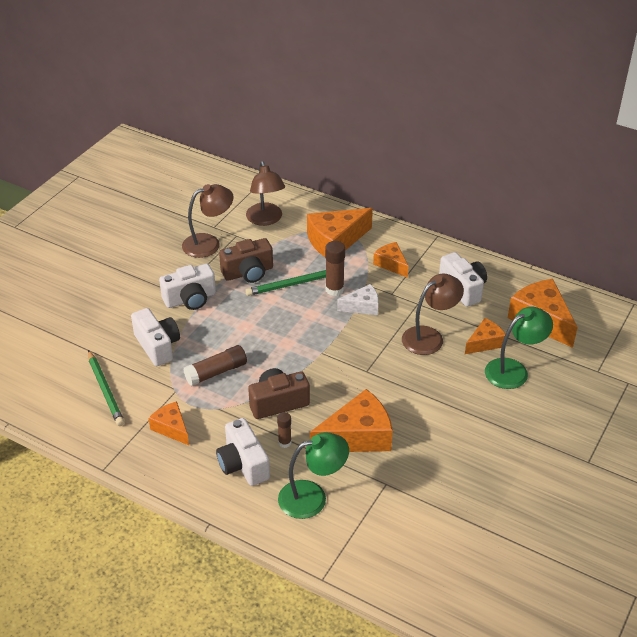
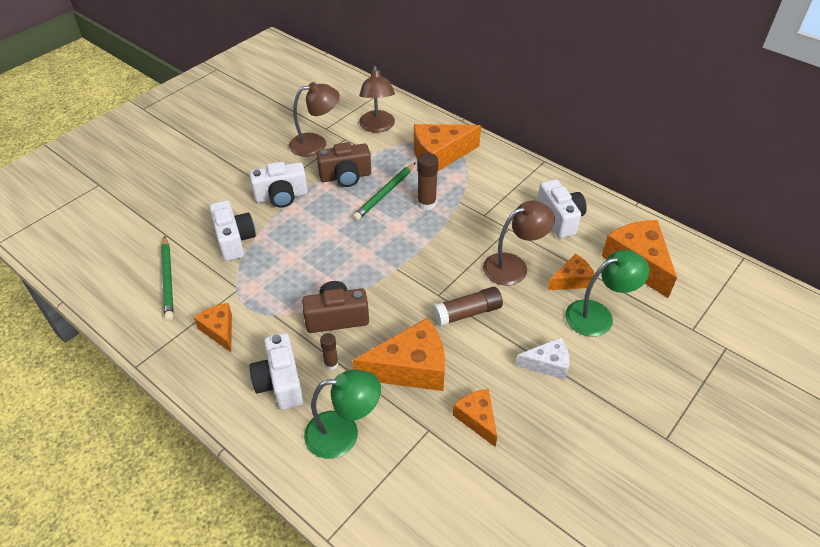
camera: 10 degrees right, 5 degrees up
(216, 372) = (283, 275): brown glue stick -> brown glue stick (467, 313)
(291, 284) = (385, 193): green pencil -> green pencil turned 45 degrees counterclockwise
(362, 306) = (451, 225): white cheese -> white cheese (547, 364)
(391, 264) = (490, 184): orange cheese -> orange cheese (477, 419)

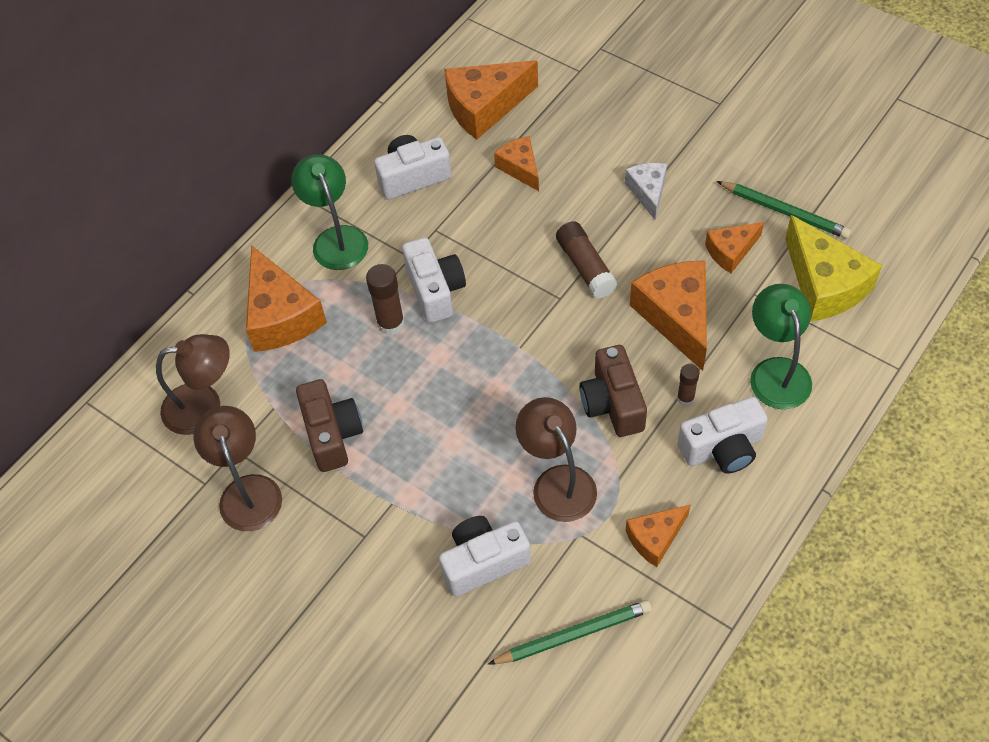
camera: 90 degrees left, 10 degrees up
(281, 196) = (381, 517): white camera -> white camera (435, 290)
(385, 193) = (370, 377): green pencil -> green pencil (785, 212)
(433, 492) = (824, 284): none -> yellow cheese
(513, 266) = (502, 223): brown lamp -> brown lamp (557, 482)
(598, 315) = (571, 146): green lamp -> green lamp (336, 238)

